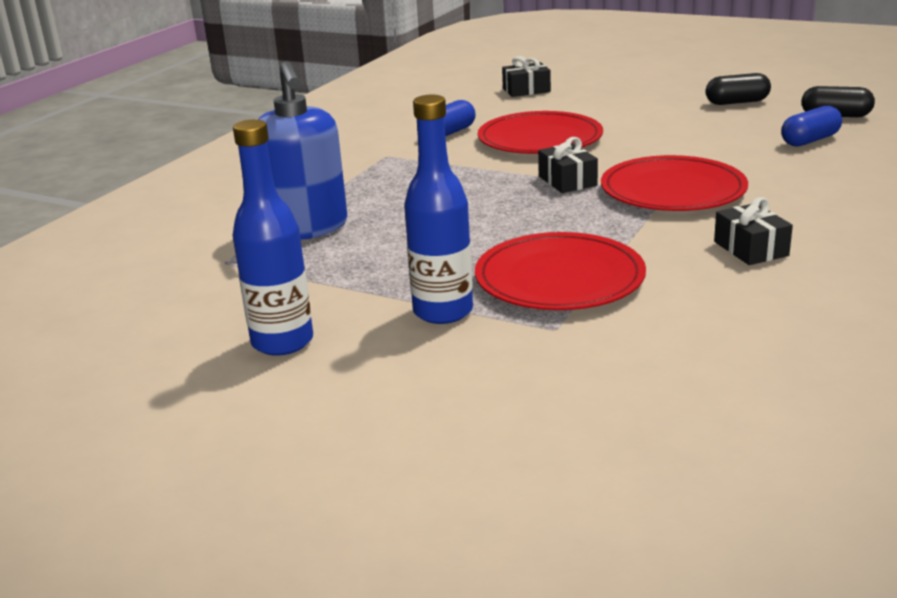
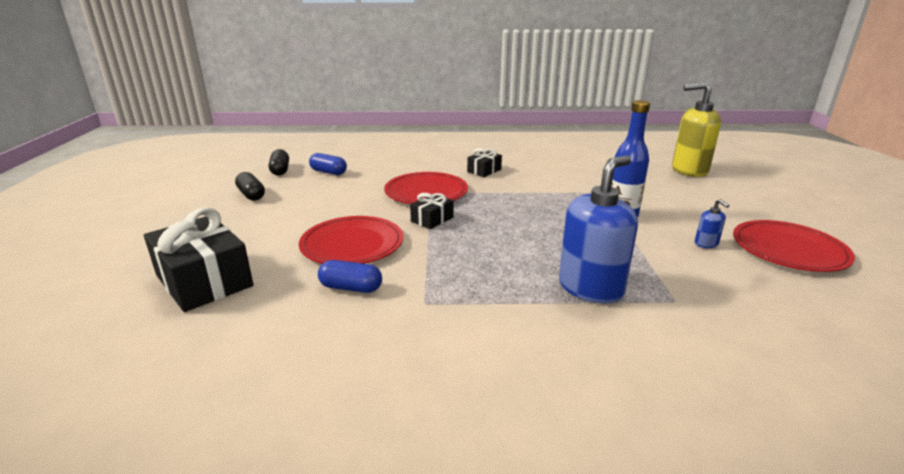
camera: 120 degrees left, 0 degrees up
(282, 342) = (706, 244): blue bottle -> blue soap dispenser
(526, 90) = (204, 281): black gift -> black gift, size x2.00
(559, 278) = (557, 199): red plate -> red plate (789, 249)
(590, 517) = (689, 170): none -> yellow soap dispenser

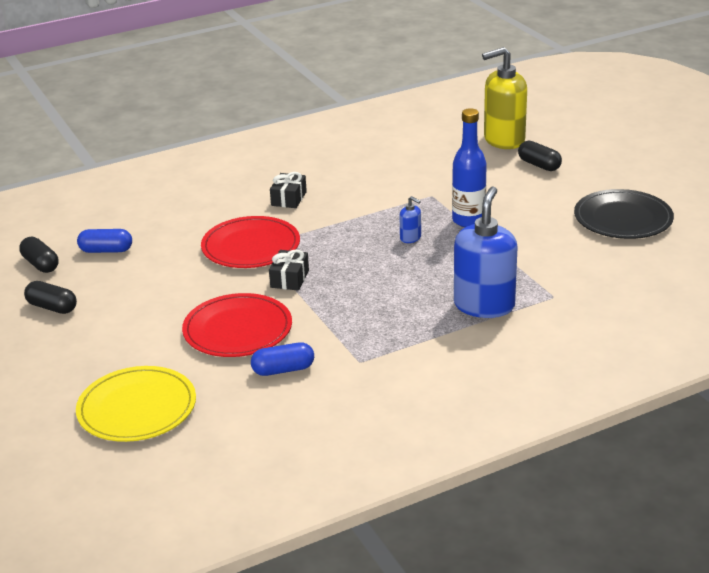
camera: 25 degrees left, 5 degrees up
(204, 281) = (137, 408): black gift -> yellow plate
(706, 244) = (556, 232): blue soap dispenser -> blue soap dispenser (410, 238)
(714, 191) = (539, 165): none -> black capsule
(789, 249) = (623, 218): red plate -> black plate

